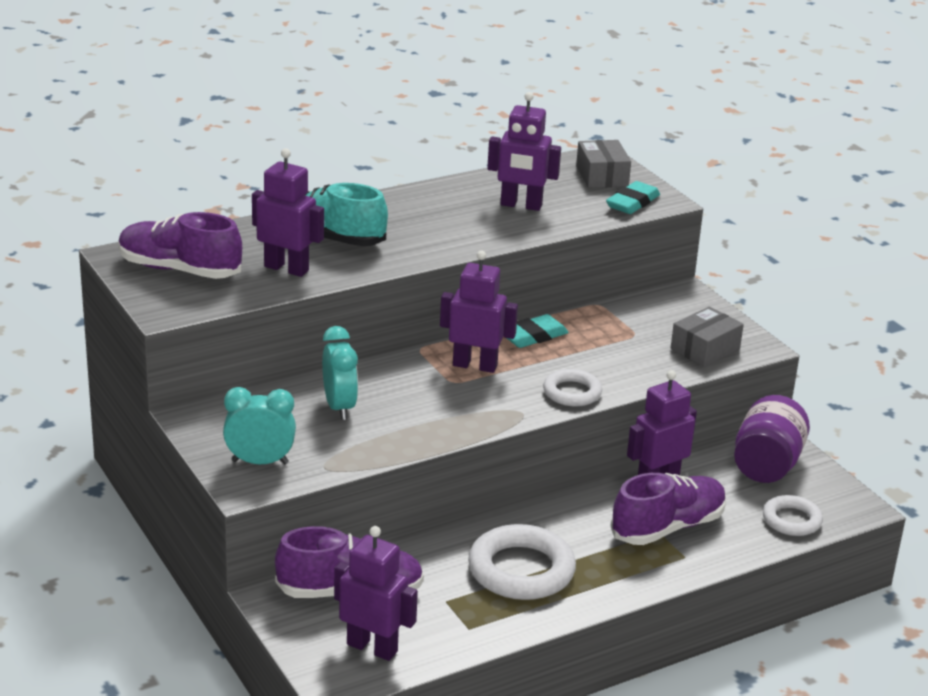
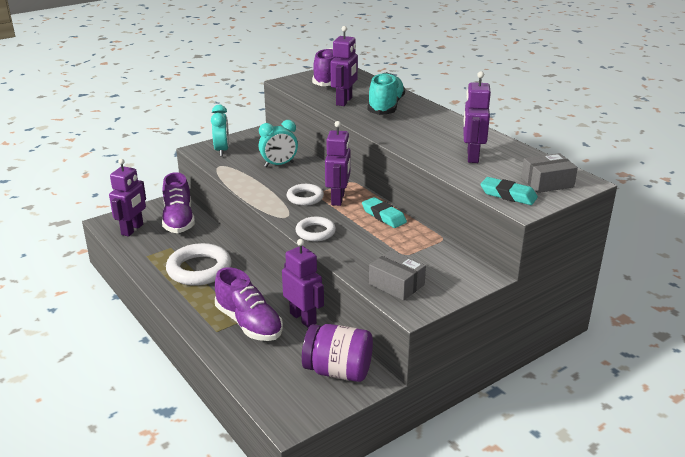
camera: 85 degrees right, 0 degrees up
(791, 520) = (265, 382): white ring -> white ring (305, 197)

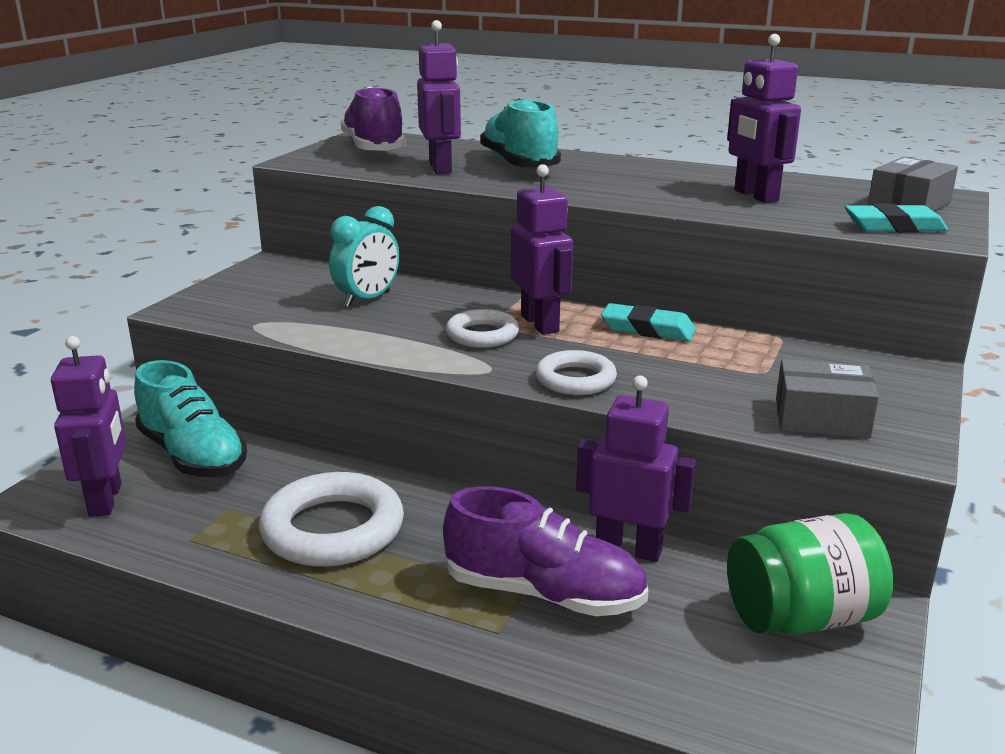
camera: 30 degrees left, 5 degrees down
(178, 220) = (193, 456): purple shoe -> turquoise shoe
(222, 150) = (230, 301): turquoise clock -> none
(338, 371) = (801, 617): purple jar -> green jar

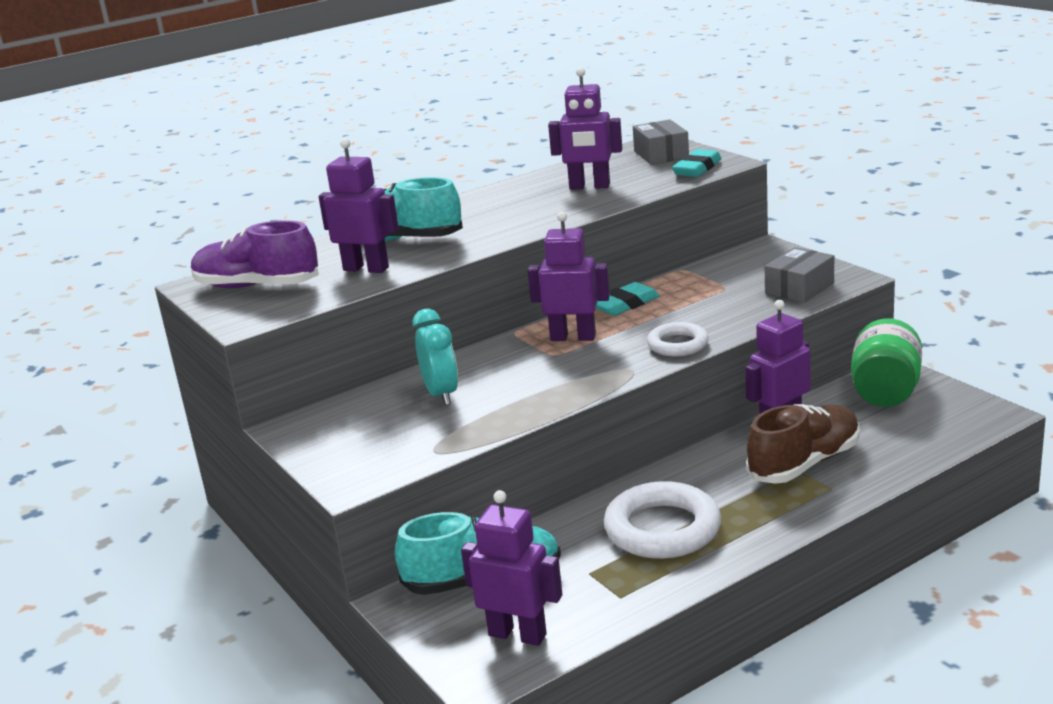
camera: 55 degrees left, 0 degrees up
(482, 335) = (568, 361): white ring -> none
(544, 593) = (804, 463): purple shoe -> brown shoe

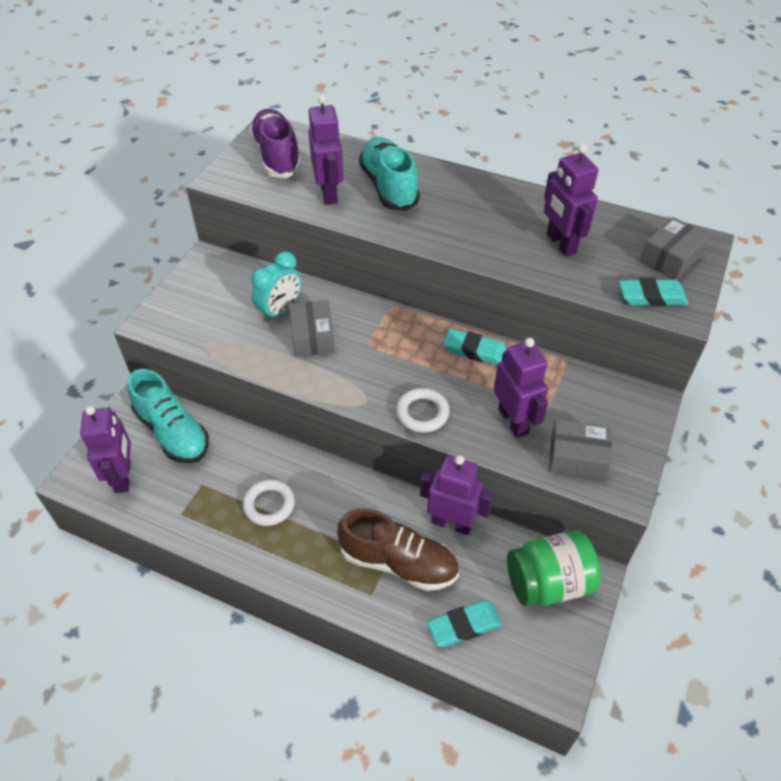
camera: 55 degrees right, 25 degrees up
(505, 382) = (312, 337): none -> grey box
(573, 337) = (401, 343): purple robot -> purple robot (513, 421)
(662, 529) = (269, 505): white ring -> white ring, size x0.59
(903, 444) = (464, 626): none -> turquoise eraser

